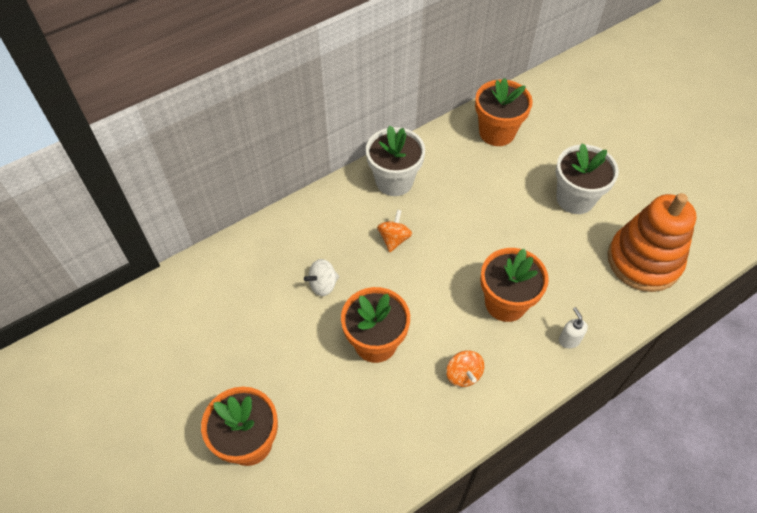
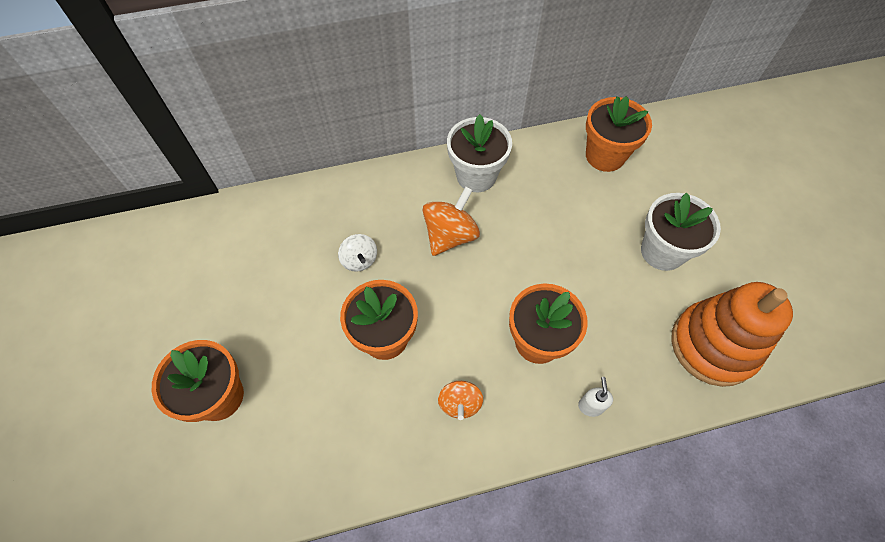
camera: 20 degrees right, 5 degrees up
(323, 285) = (359, 260): white spinning top -> white spinning top turned 105 degrees counterclockwise
(394, 239) = (450, 235): orange spinning top -> orange spinning top, size x1.62

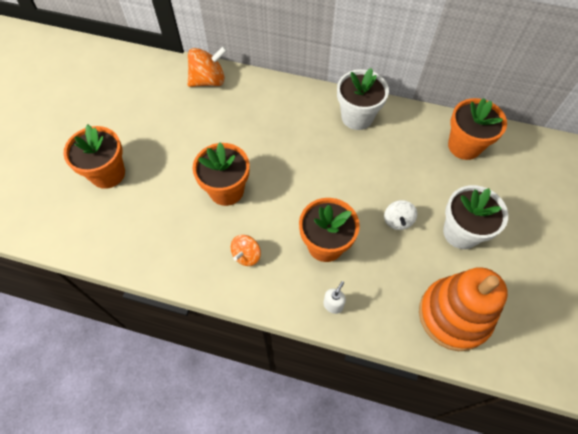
camera: 30 degrees right, 0 degrees up
(359, 260) = (242, 135): white spinning top -> white spinning top (397, 221)
(450, 235) = (312, 148): orange spinning top -> orange spinning top (208, 80)

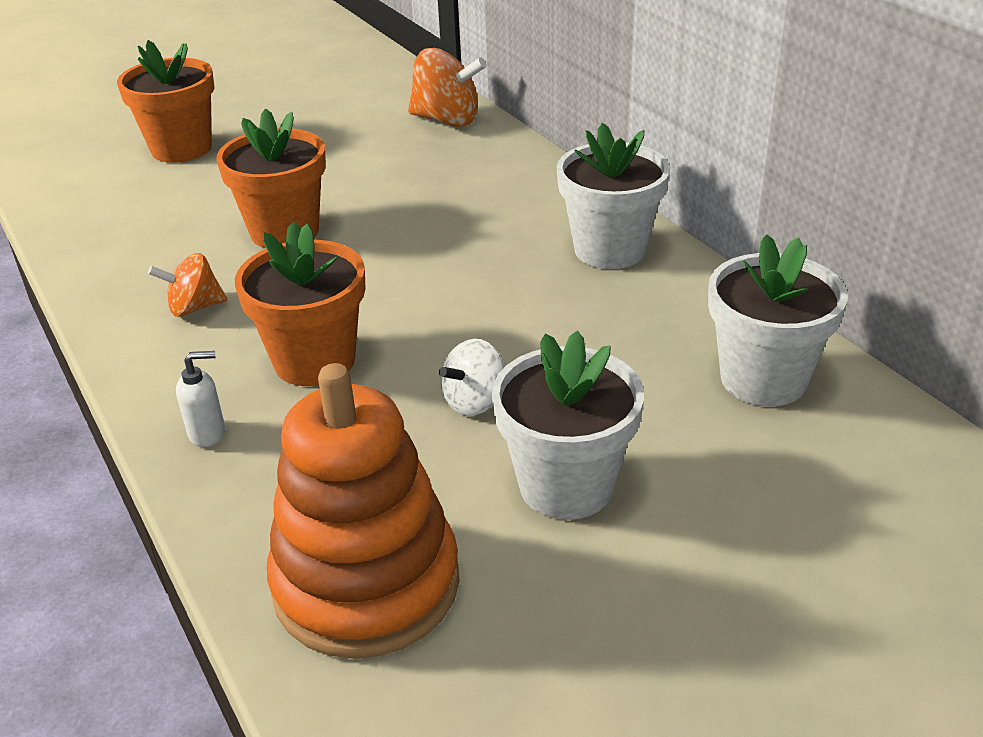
camera: 45 degrees right, 25 degrees down
(464, 146) = (763, 379): orange flower pot -> white flower pot

